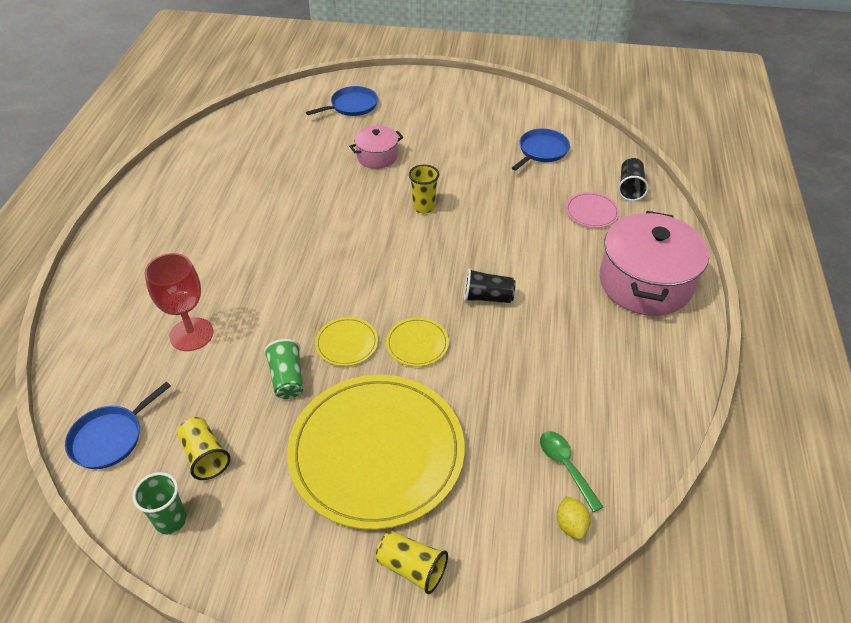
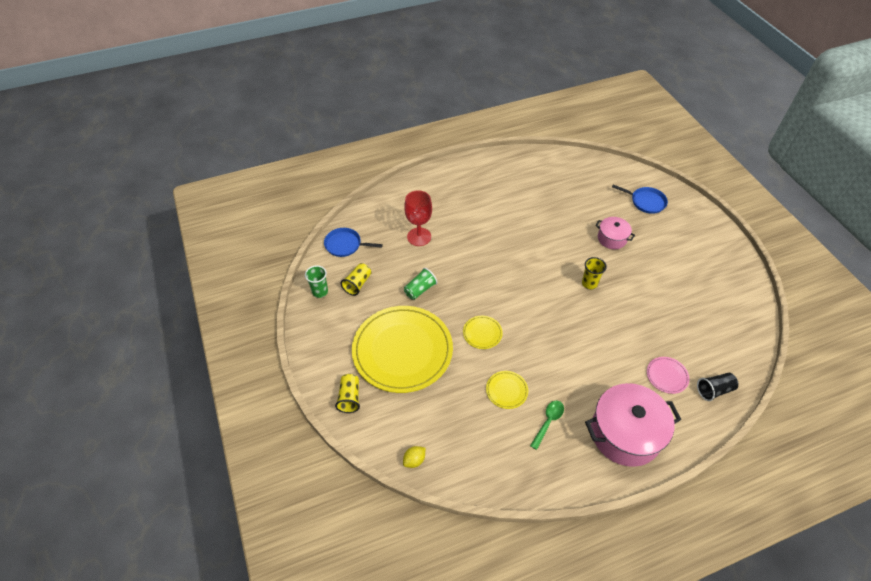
camera: 60 degrees right, 5 degrees up
(346, 343) = (459, 302): yellow plate -> yellow plate (506, 390)
(487, 297) = (542, 351): black cup -> none
(541, 151) = (702, 321): blue pan -> none
(565, 466) = (449, 443): green spoon -> green spoon (548, 422)

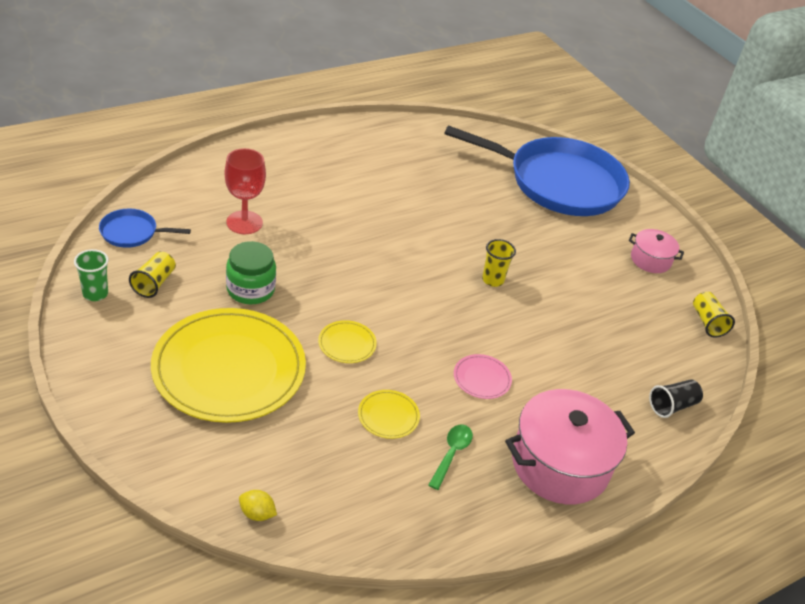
camera: 15 degrees left, 10 degrees down
(349, 398) = (150, 434): yellow cup -> yellow cup (707, 322)
(414, 460) = (257, 513): yellow lemon -> yellow lemon turned 75 degrees clockwise
(420, 289) = (250, 289): green cup -> green jar
(612, 238) = (518, 226): pink pot -> pink pot (650, 260)
(645, 202) = (558, 183): blue pan -> blue pan, size x2.45
(667, 376) = (608, 390): pink plate -> pink plate (482, 378)

